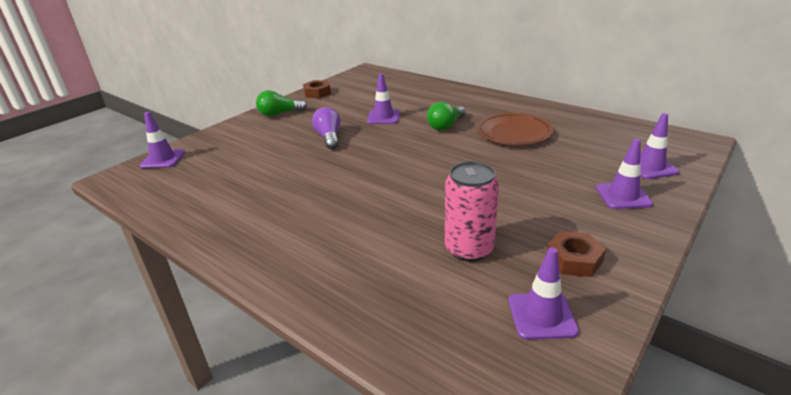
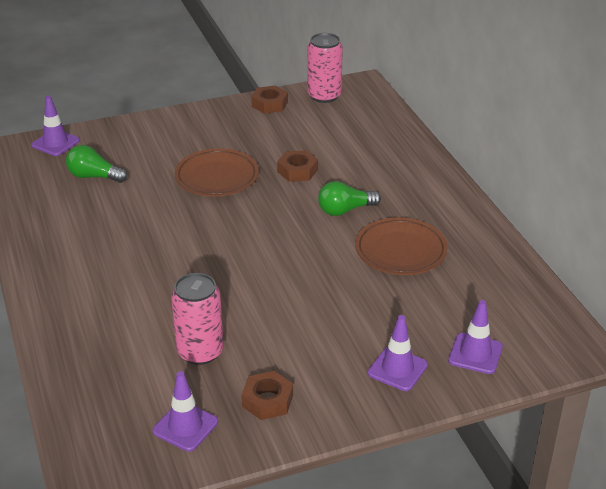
camera: 30 degrees right, 5 degrees up
(279, 114) = (203, 122): green light bulb -> green light bulb (94, 176)
(329, 138) = (217, 177): purple light bulb -> brown plate
(349, 80) = (324, 96): none -> pink can
(383, 117) = (297, 171): purple traffic cone -> brown nut

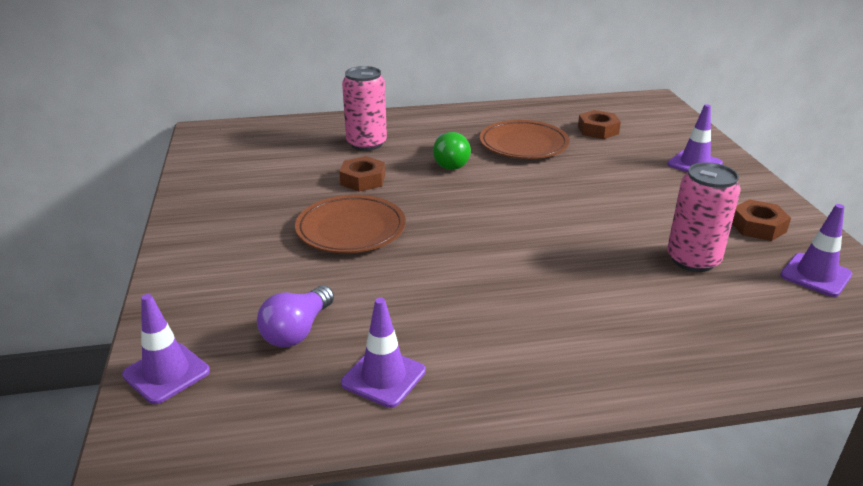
camera: 80 degrees left, 5 degrees down
(94, 176) = (297, 331): green light bulb -> purple light bulb
(269, 104) = (202, 184): brown nut -> brown nut (598, 130)
(324, 96) = (212, 152): pink can -> pink can (366, 143)
(475, 354) = (667, 133): purple traffic cone -> purple traffic cone (383, 377)

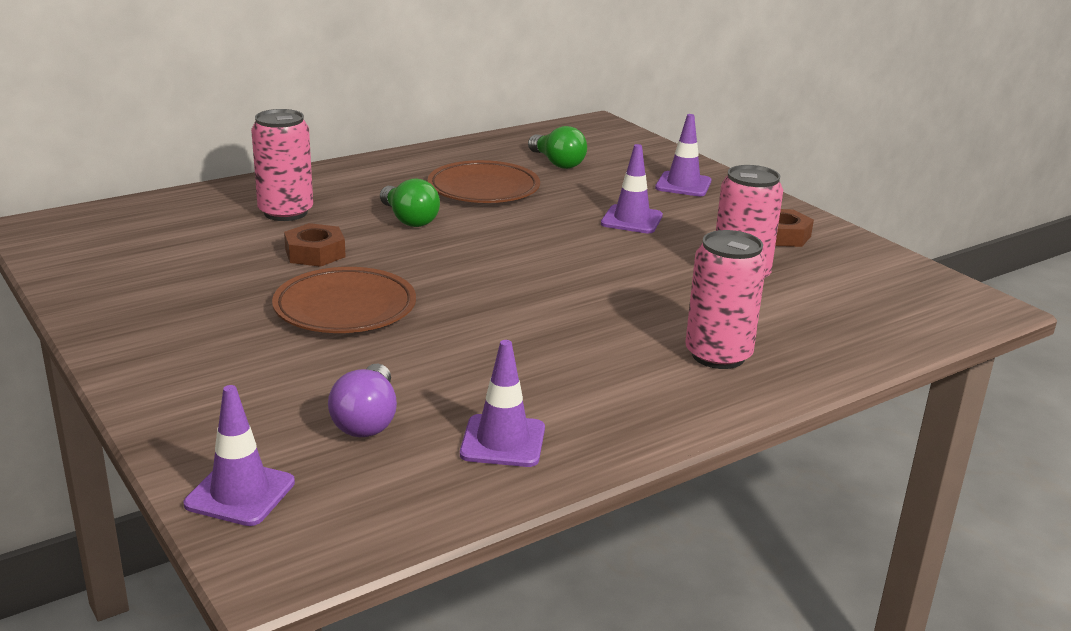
camera: 25 degrees left, 5 degrees down
(598, 130) = (557, 163): brown nut -> green light bulb
(622, 336) = (718, 355): none -> pink can
(815, 275) = (858, 270): purple traffic cone -> purple traffic cone (631, 220)

